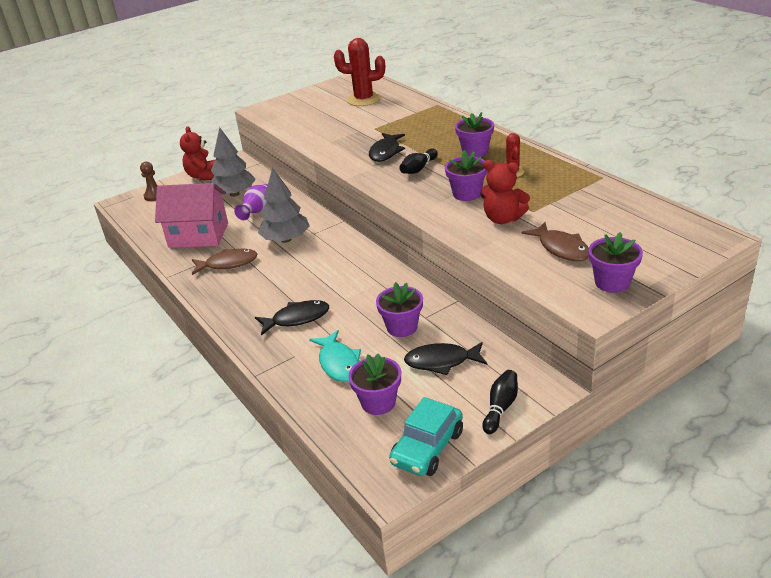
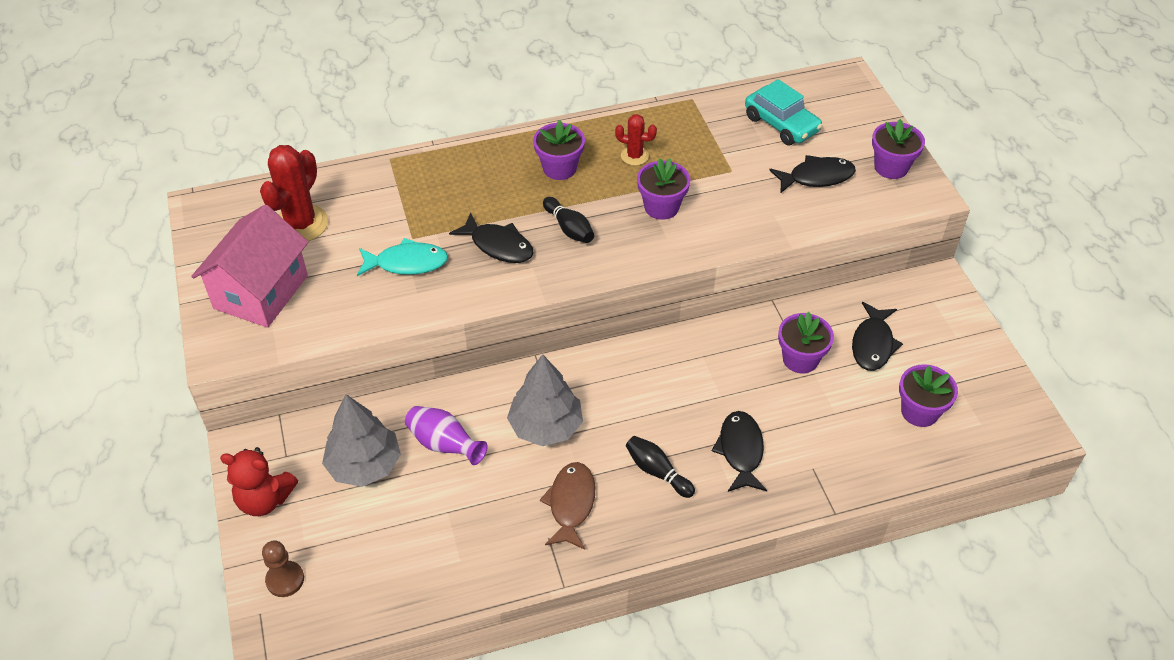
camera: 75 degrees left, 15 degrees up
(198, 235) = (466, 530): pink house -> pink house (261, 292)
(338, 363) = (842, 430): turquoise fish -> turquoise fish (407, 263)
(427, 448) = (995, 391): turquoise car -> turquoise car (781, 124)
(500, 407) = (956, 323): black bowling pin -> black bowling pin (657, 472)
(503, 219) = (735, 197): red teddy bear -> none
(561, 248) = (816, 177): brown fish -> black fish

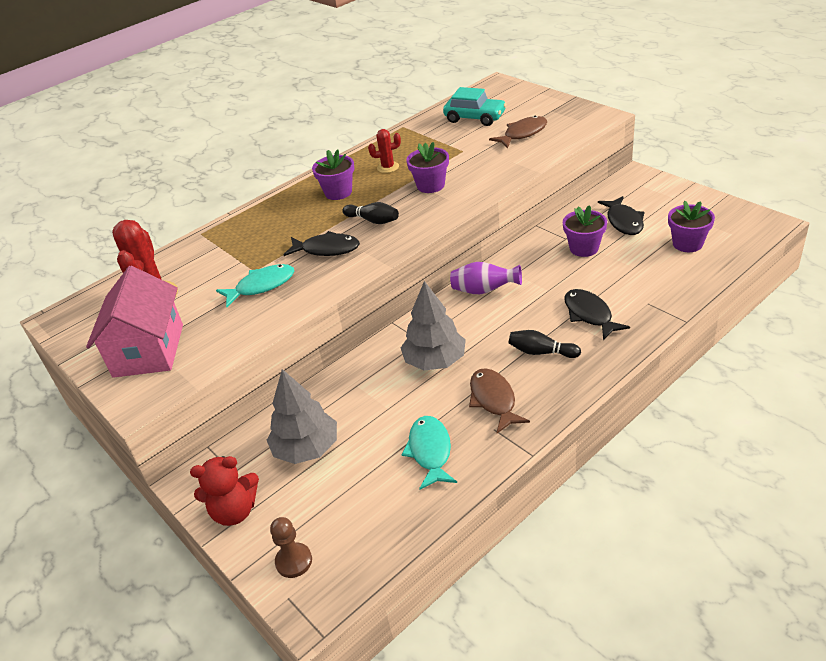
camera: 20 degrees left, 10 degrees down
(444, 444) = (363, 406): purple vase -> purple vase (484, 290)
(473, 530) = (430, 451): none -> turquoise fish
(816, 177) = (523, 134): black fish -> brown fish
(891, 167) = (566, 112): purple flower pot -> none

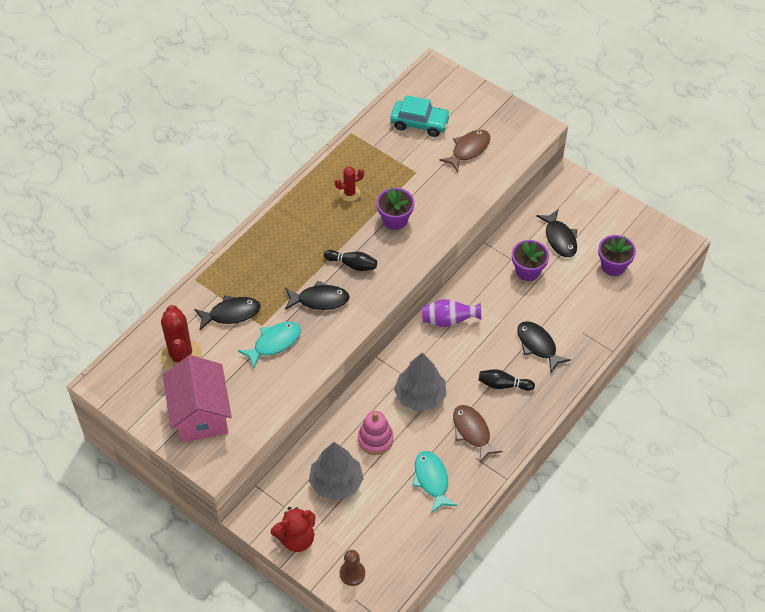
camera: 15 degrees left, 15 degrees up
(225, 261) = (231, 314): none -> black fish
(338, 192) = (311, 227): purple flower pot -> none
(369, 404) = (375, 439): none -> pink stacking toy

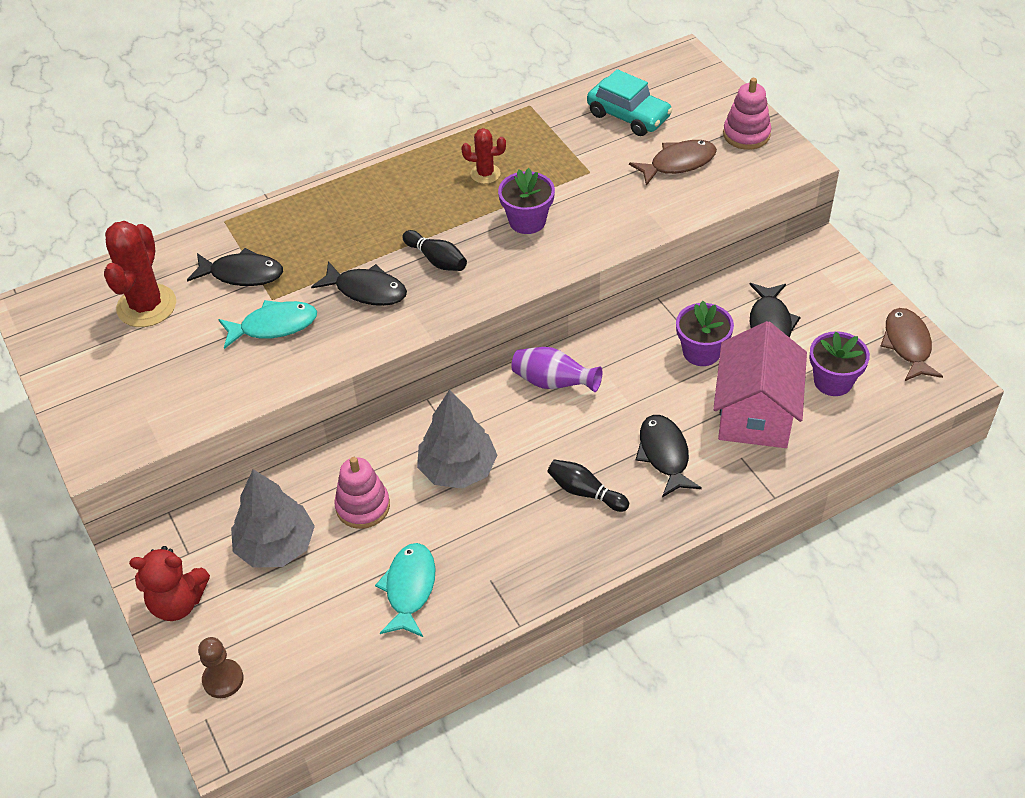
camera: 25 degrees right, 5 degrees down
(200, 414) = (123, 384): pink house -> pink house (755, 413)
(472, 432) = (505, 542): brown fish -> brown fish (907, 345)
(500, 116) = (746, 134): none -> pink stacking toy

